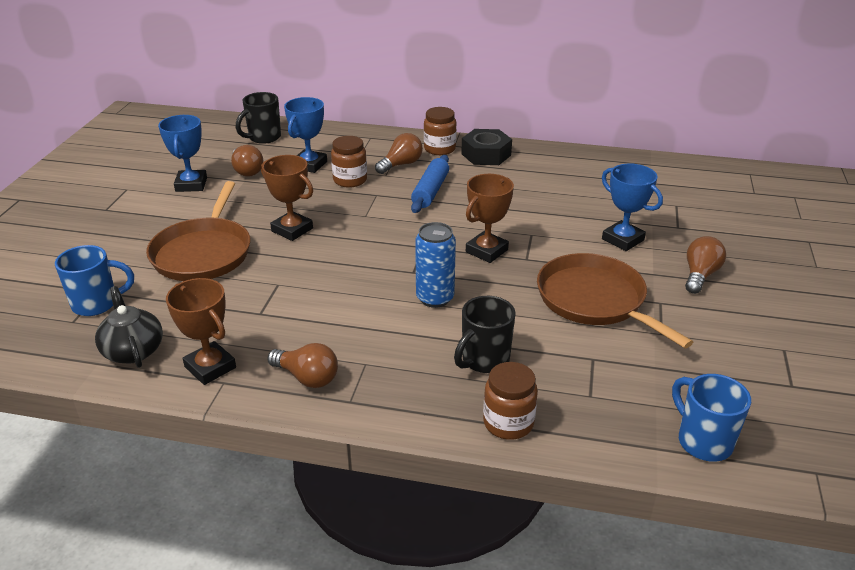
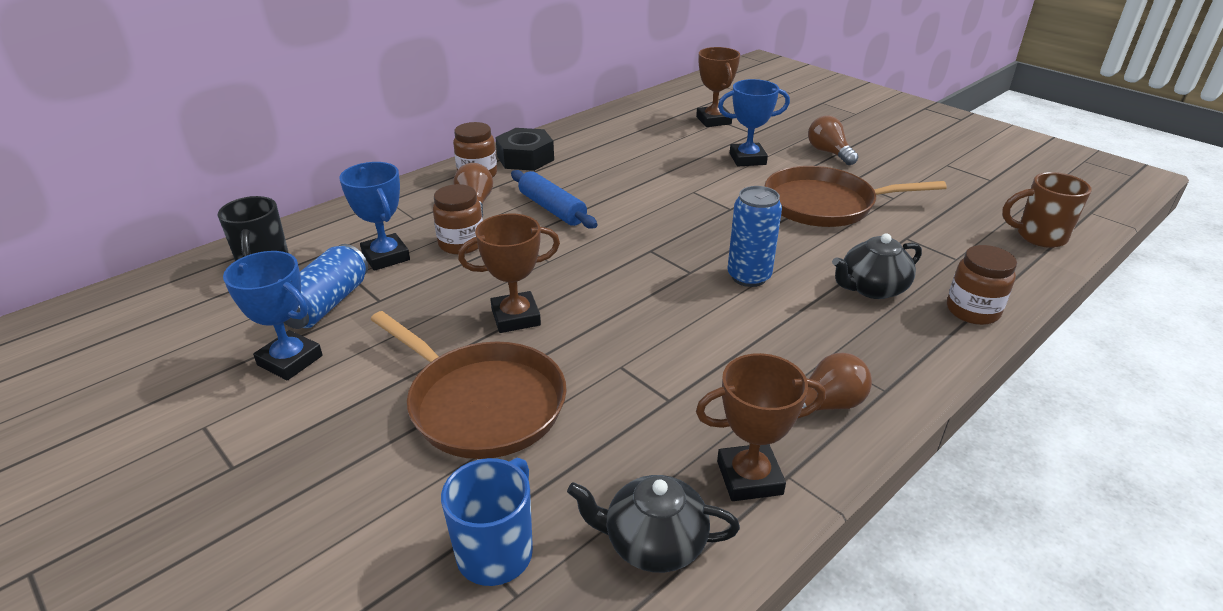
camera: 55 degrees left, 0 degrees up
(247, 170) = (326, 304): brown light bulb -> blue can
(484, 360) = (872, 288): black mug -> black teapot
(486, 251) = (696, 221): brown trophy -> brown trophy (713, 120)
(703, 441) = (1039, 236): blue mug -> brown mug

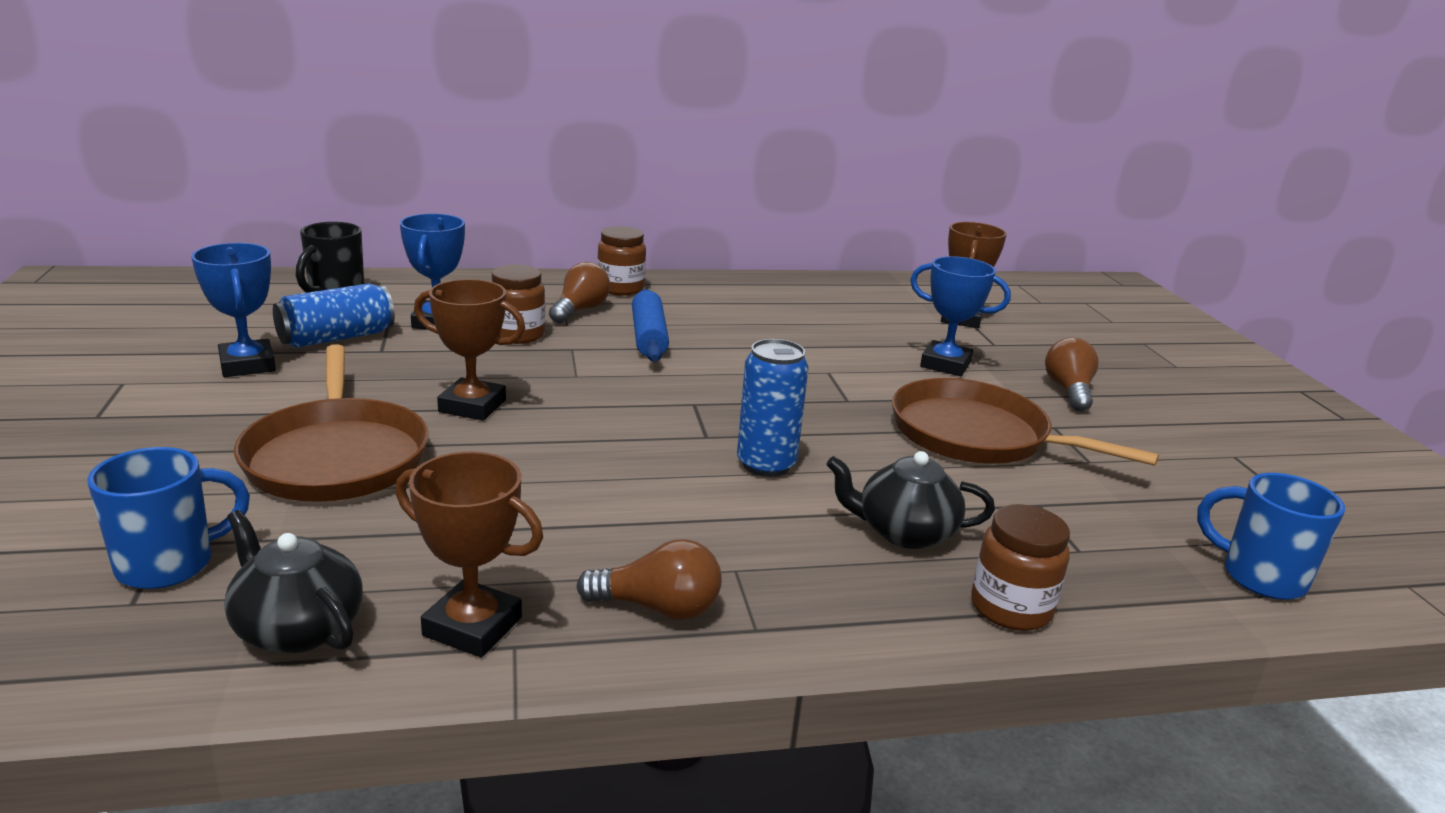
camera: 30 degrees right, 10 degrees down
(525, 158) = (689, 290): black nut -> none
(1039, 236) = (1259, 577): brown mug -> blue mug

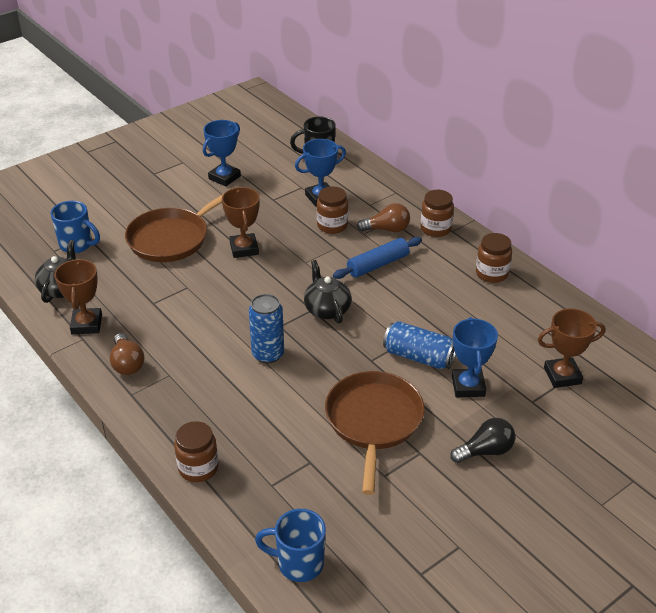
camera: 65 degrees right, 15 degrees up
(336, 338) = (273, 182): blue can -> blue can (419, 356)
(747, 292) = (491, 273): none -> brown jar
(904, 532) = (239, 418): black teapot -> black teapot (327, 309)
(1068, 391) = (485, 451): brown light bulb -> black light bulb
(1259, 577) = (298, 563): blue mug -> blue mug turned 90 degrees counterclockwise

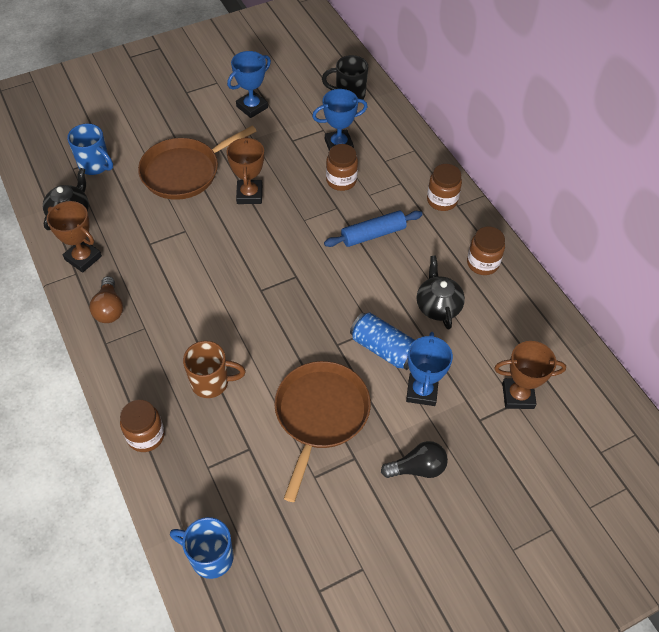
camera: 10 degrees right, 15 degrees up
(86, 324) = (83, 258): brown trophy -> brown trophy turned 60 degrees counterclockwise
(253, 411) = (211, 383): none -> brown mug
(268, 354) = (241, 320): blue can -> none
(327, 309) = (310, 279): black teapot -> black teapot (438, 306)
(387, 229) = (393, 193): brown light bulb -> none

